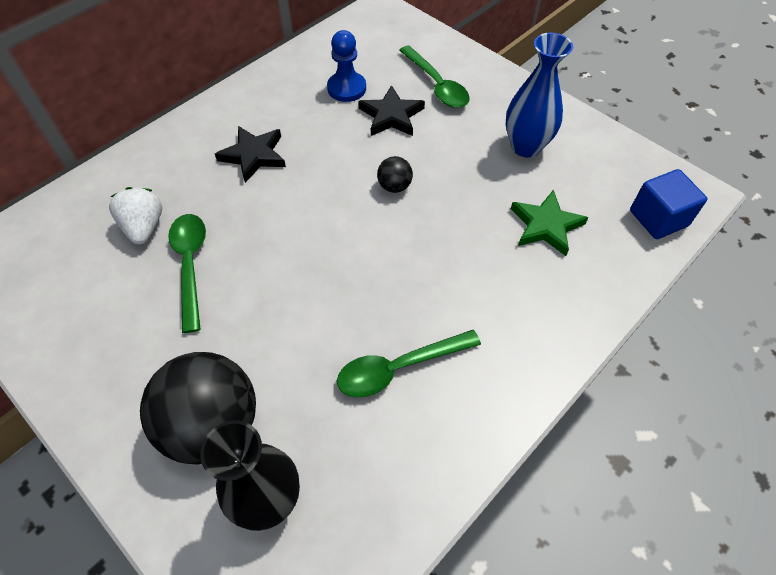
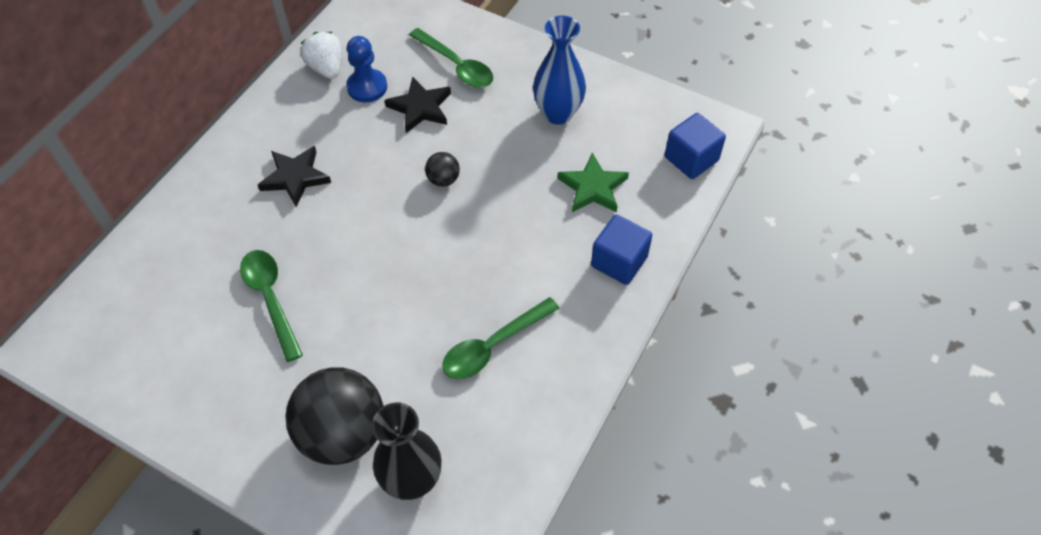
camera: 15 degrees left, 0 degrees up
(144, 227) = (211, 273): white strawberry -> white strawberry (326, 68)
(558, 308) = (619, 261): none -> blue cube

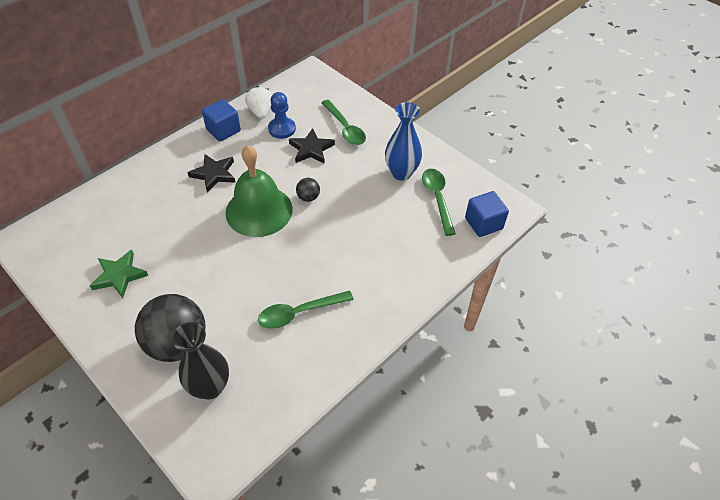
camera: 15 degrees right, 5 degrees down
(270, 299) = (167, 245): green spoon -> green spoon (437, 198)
(381, 216) = (259, 210): none -> green bell
(593, 187) = (407, 226): green star -> green star (119, 275)
(619, 261) = (407, 279): blue cube -> blue cube (223, 130)

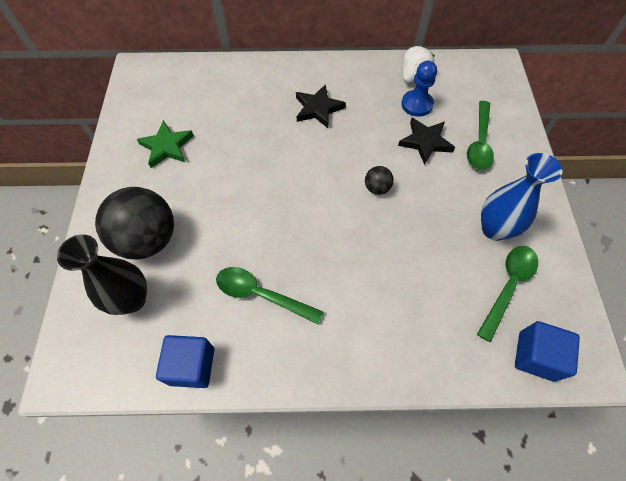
camera: 45 degrees right, 10 degrees up
(223, 130) = (364, 73): blue cube -> blue cube (192, 366)
(259, 210) = (322, 169): green bell -> none

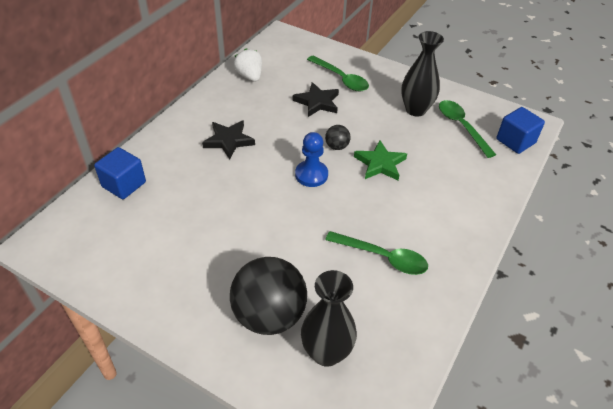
camera: 60 degrees left, 15 degrees down
(167, 147) = (171, 259): green star -> green star (380, 164)
(192, 366) = (419, 331): blue cube -> blue cube (124, 184)
(261, 295) = (383, 257): green spoon -> green spoon turned 120 degrees counterclockwise
(417, 104) = (279, 88): blue pawn -> blue pawn (311, 175)
(494, 229) = (415, 110): blue vase -> black vase

